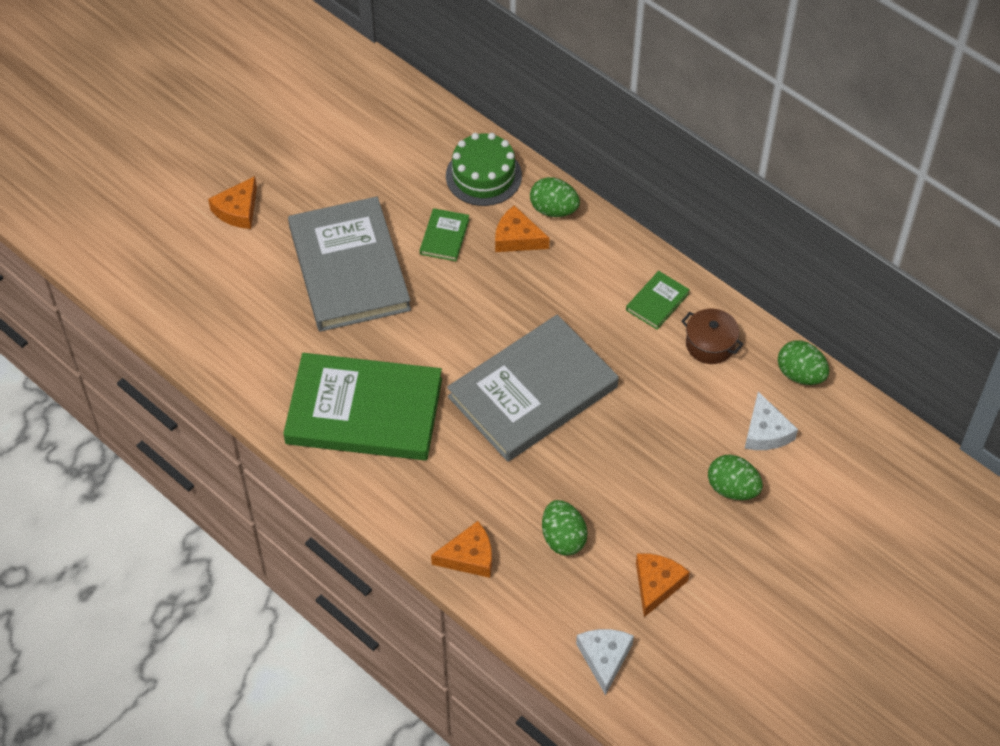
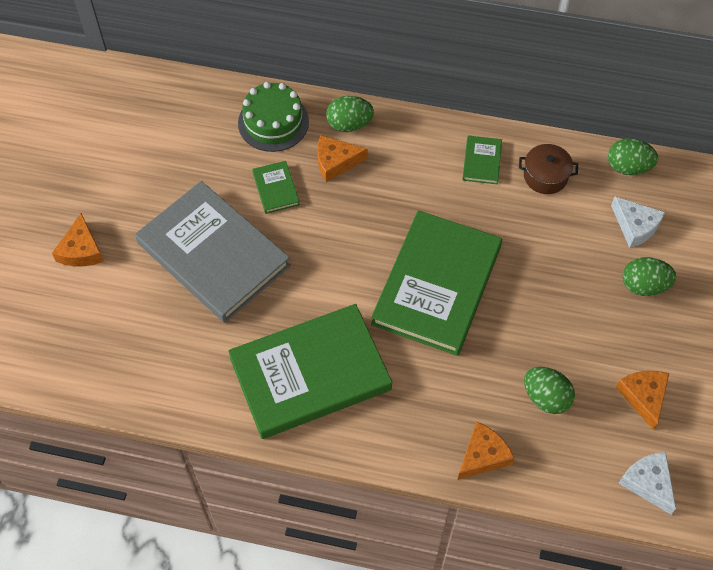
camera: 30 degrees left, 5 degrees up
(532, 392) = (436, 285): grey book -> green book

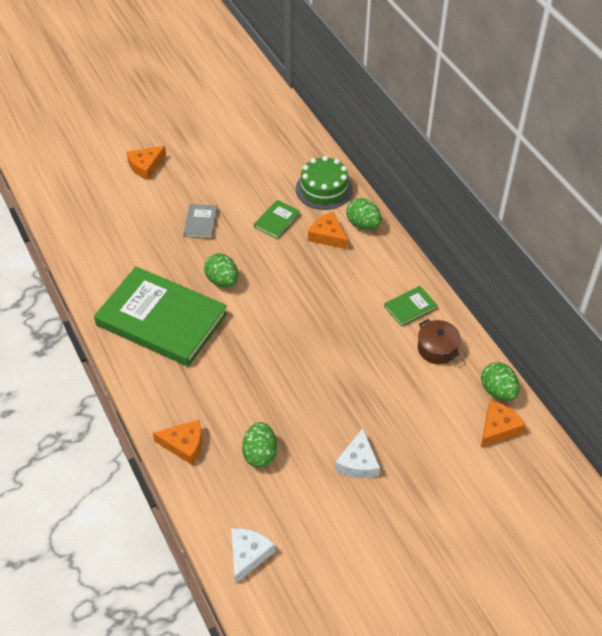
camera: 50 degrees right, 10 degrees down
(213, 254) = (200, 223): grey book -> grey book, size x0.41
(436, 285) = (288, 342): green book -> none
(635, 226) = (452, 425): white cheese -> white cheese (358, 462)
(643, 397) = (315, 512): orange cheese -> orange cheese (498, 428)
(644, 286) = (407, 459): green egg -> green egg (222, 281)

